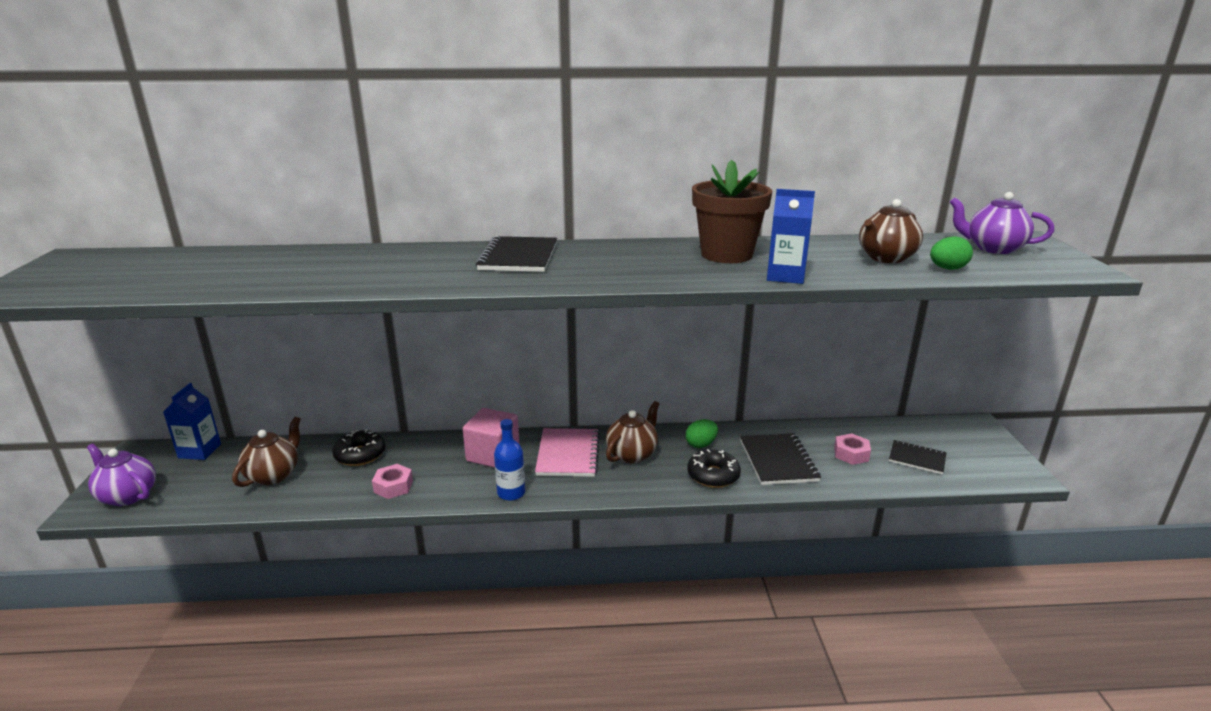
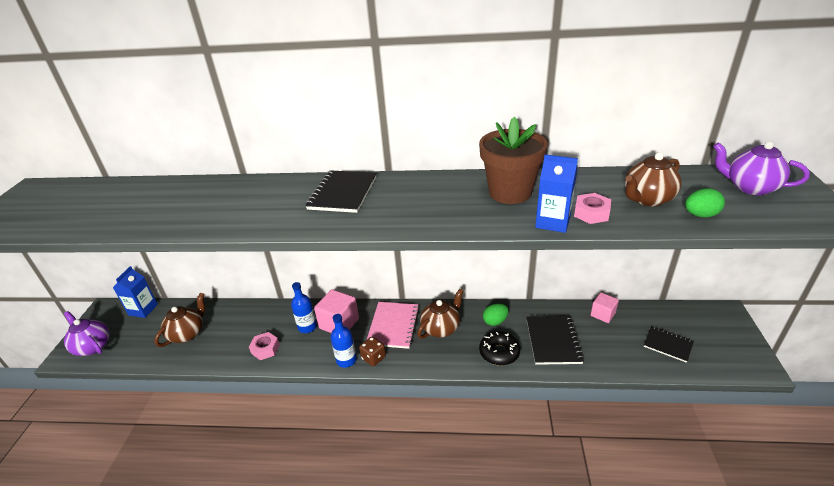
camera: 10 degrees right, 10 degrees up
(360, 455) = (247, 318): black donut -> none
(449, 460) = (307, 327): none -> blue bottle
(548, 489) = (373, 358): none -> brown dice
(833, 432) = (602, 314): none -> pink cube
(851, 454) = (613, 337): pink nut -> pink nut (591, 213)

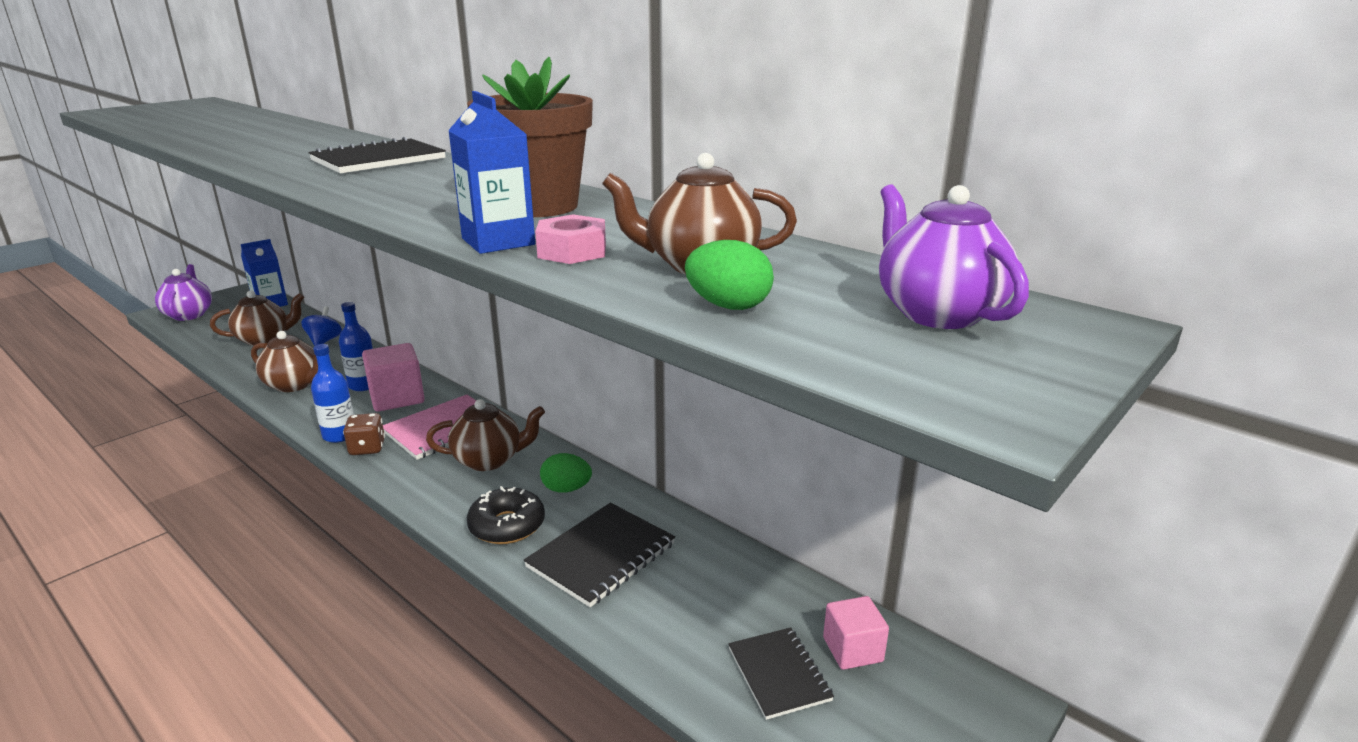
camera: 35 degrees right, 10 degrees down
(232, 314) = (324, 341): none -> blue spinning top
(265, 349) = (295, 385): pink nut -> brown teapot
(602, 314) = (738, 568): pink cube -> pink cube (852, 649)

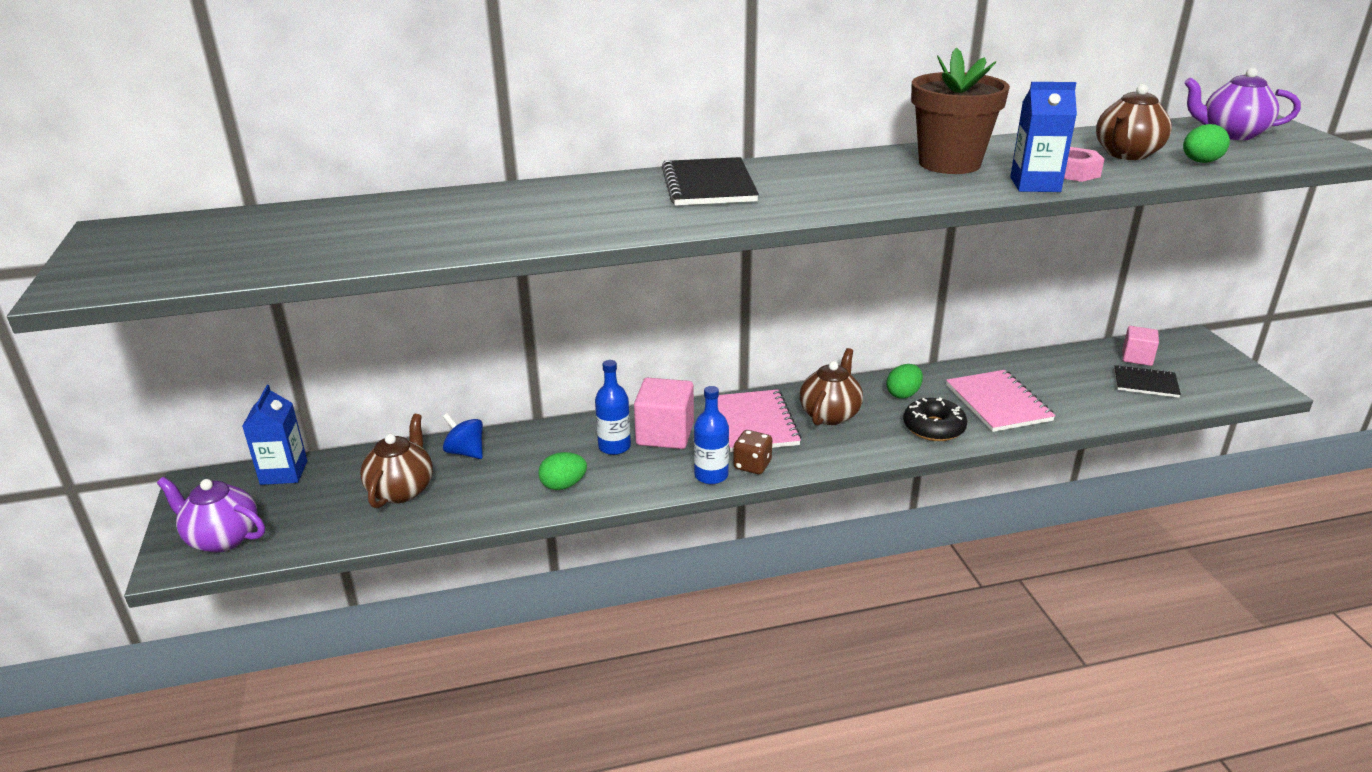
camera: 55 degrees left, 5 degrees up
(295, 385) = (563, 485): brown teapot -> green egg
(601, 555) = (998, 403): black notebook -> pink notebook

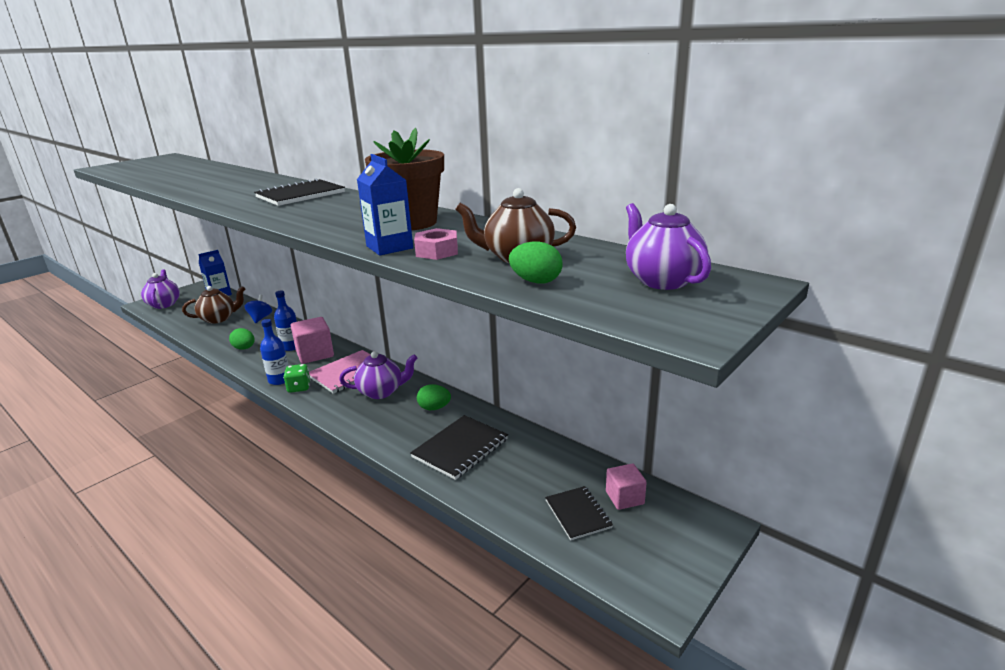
camera: 55 degrees right, 5 degrees down
(752, 465) = (299, 387): brown dice -> green dice
(830, 414) = (381, 392): brown teapot -> purple teapot
(933, 428) = (397, 432): black donut -> none
(998, 403) = (460, 448): pink notebook -> black notebook

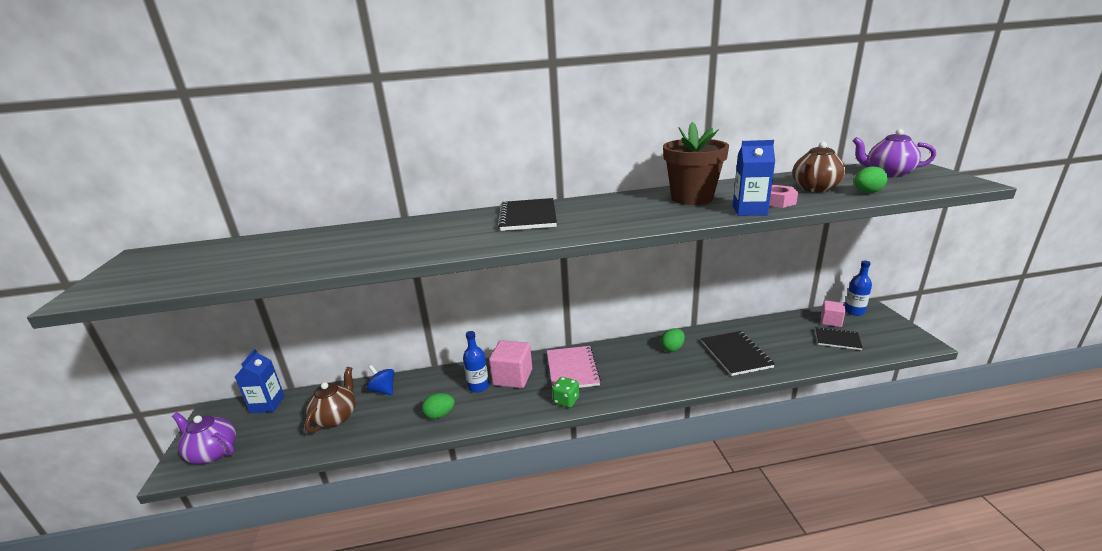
camera: 50 degrees left, 0 degrees up
(279, 380) = (537, 408): blue bottle -> blue bottle (854, 311)
(381, 392) = (622, 363): purple teapot -> none

